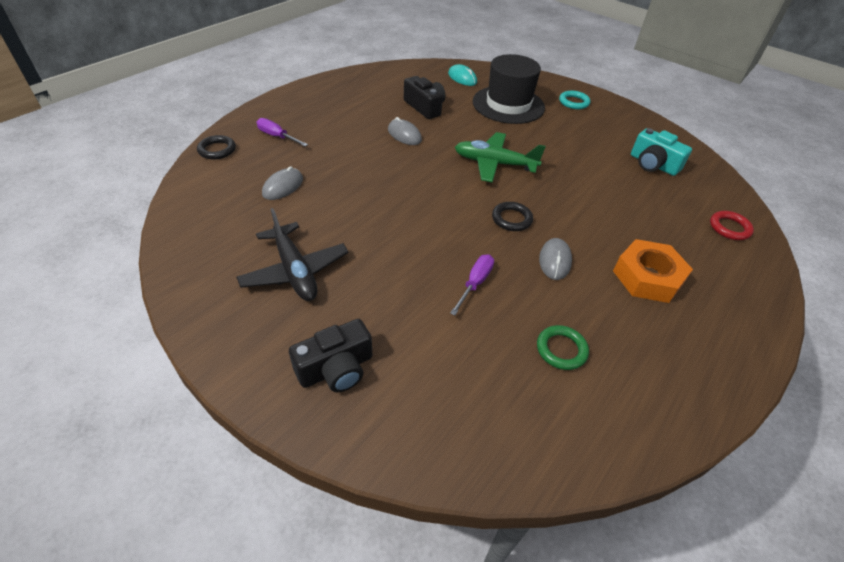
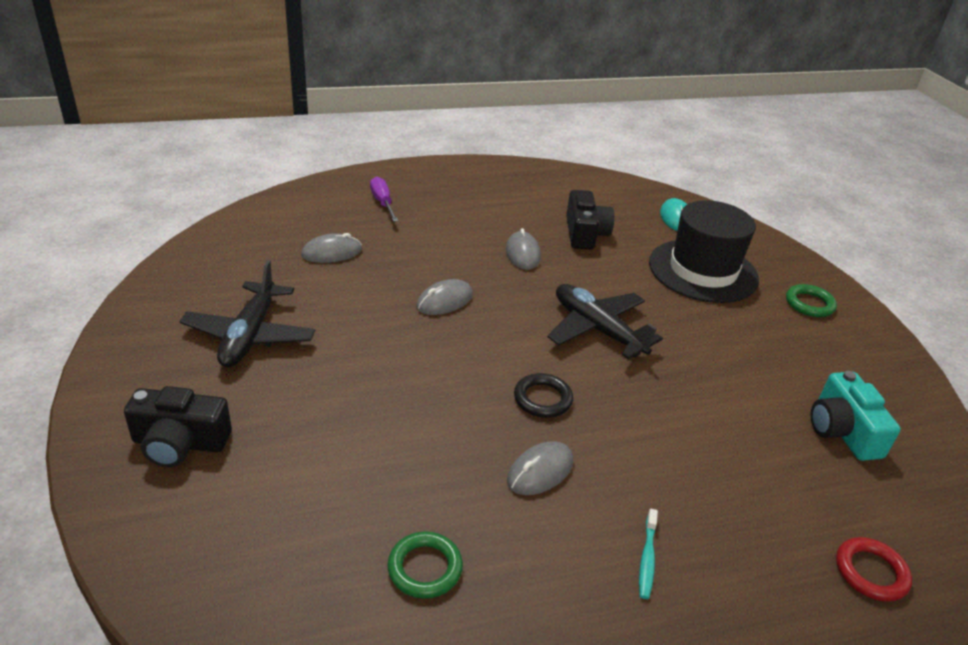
camera: 35 degrees right, 10 degrees down
(217, 150) = (311, 193): black ring -> none
(393, 186) = (444, 301): none -> grey mouse
(475, 283) = (413, 443): purple screwdriver -> none
(494, 164) = (597, 329): green plane -> black plane
(574, 102) = (809, 304): turquoise ring -> green ring
(647, 277) = (647, 559): orange nut -> turquoise toothbrush

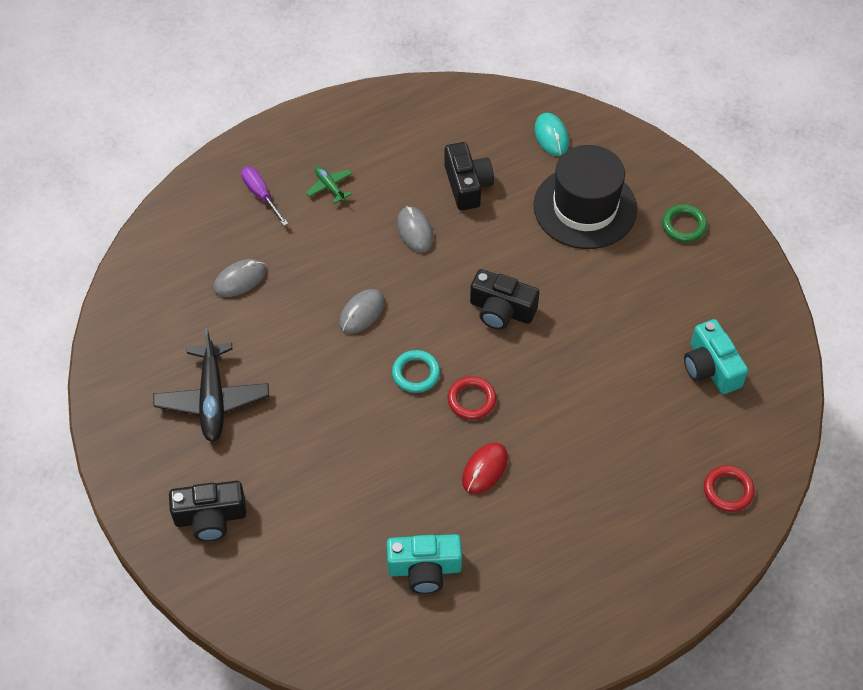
camera: 10 degrees left, 20 degrees up
(425, 568) = (424, 569): green ring -> turquoise camera
(450, 210) = (329, 187): none -> green plane
(485, 362) = (416, 373): none -> turquoise ring
(540, 471) = (484, 469): grey mouse -> red mouse
(542, 399) = (471, 400): black ring -> red ring
(597, 329) = (501, 310): black plane -> black camera
(647, 559) = (573, 521): turquoise toothbrush -> none

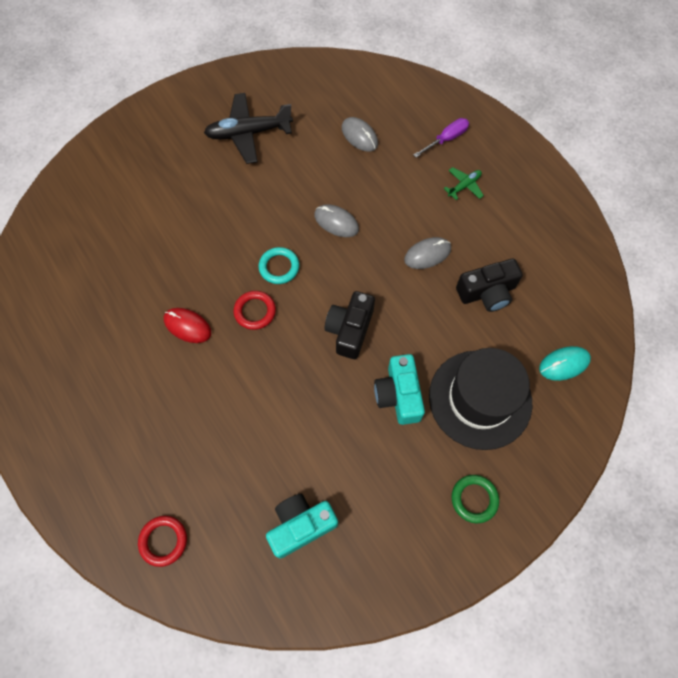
camera: 85 degrees right, 10 degrees up
(210, 517) = (149, 145): black camera -> none
(424, 569) = (99, 288): turquoise camera -> turquoise camera (398, 395)

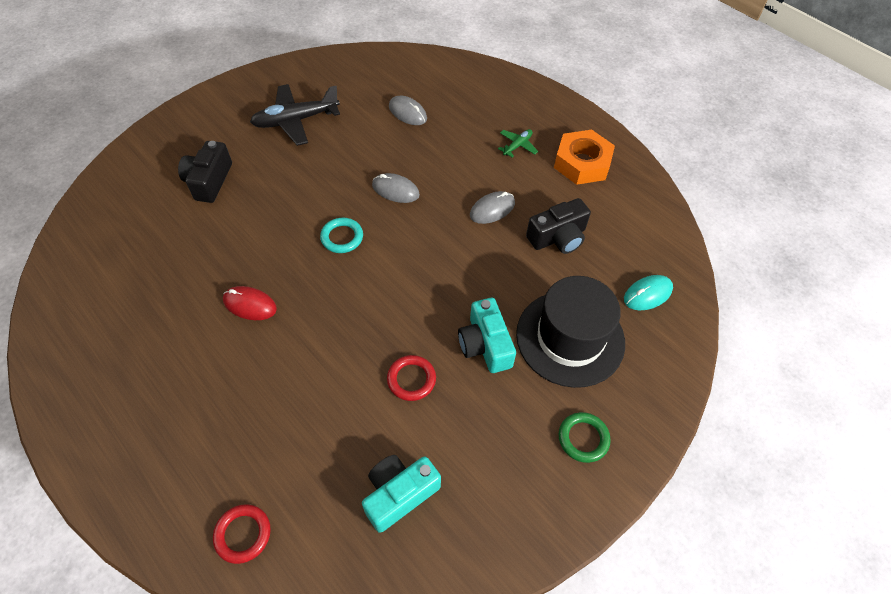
camera: 10 degrees left, 10 degrees down
(255, 311) = (321, 282): red ring -> red ring (411, 379)
(350, 330) = (424, 288): black camera -> black camera (209, 181)
(446, 139) = (493, 108): purple screwdriver -> none
(526, 213) = (582, 163): none -> orange nut

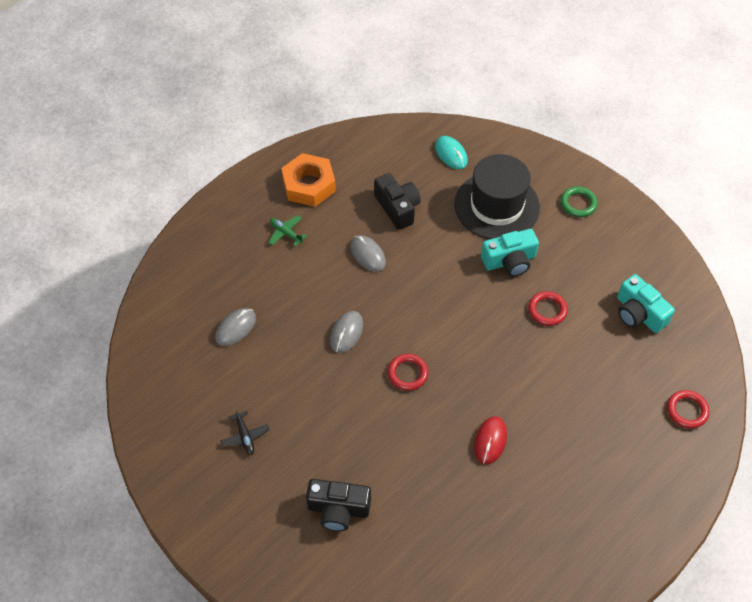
camera: 90 degrees left, 0 degrees up
(296, 120) = (245, 436): black plane -> black plane, size x0.49
(342, 237) = (407, 373): turquoise ring -> red ring

